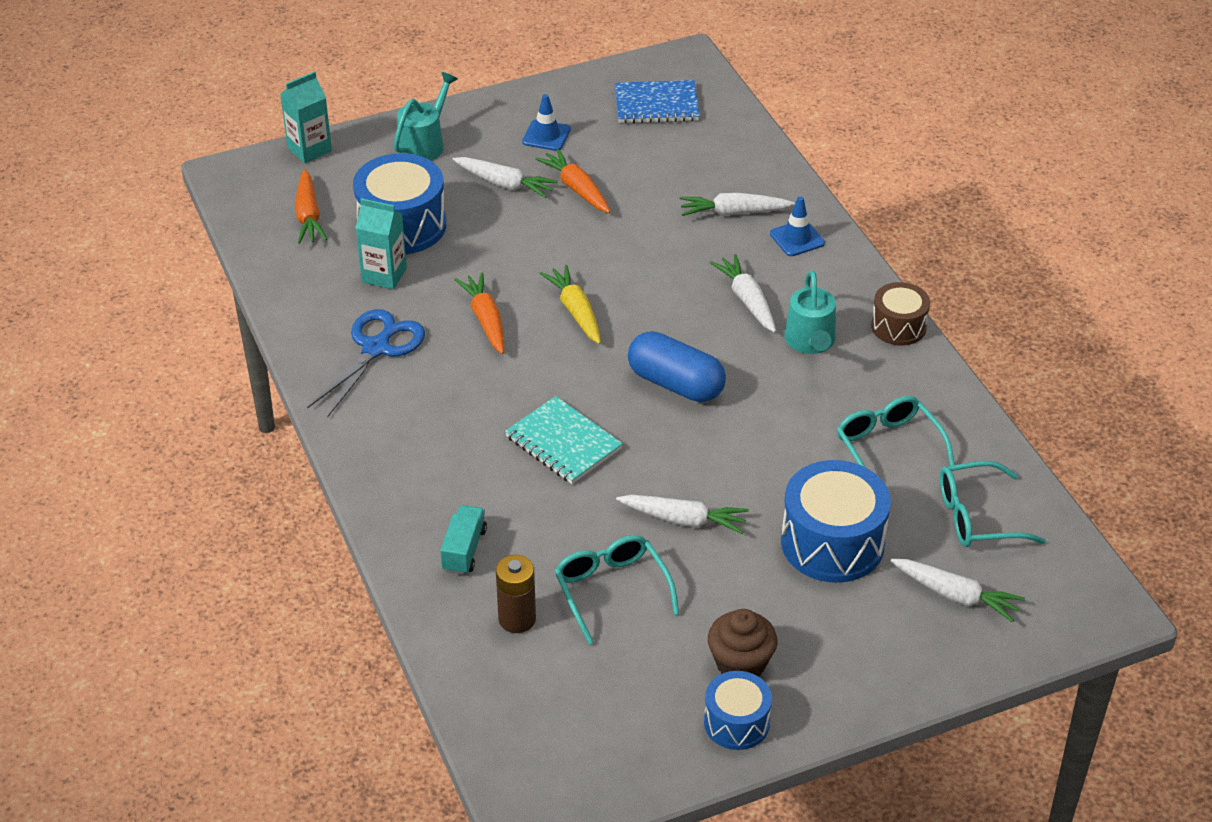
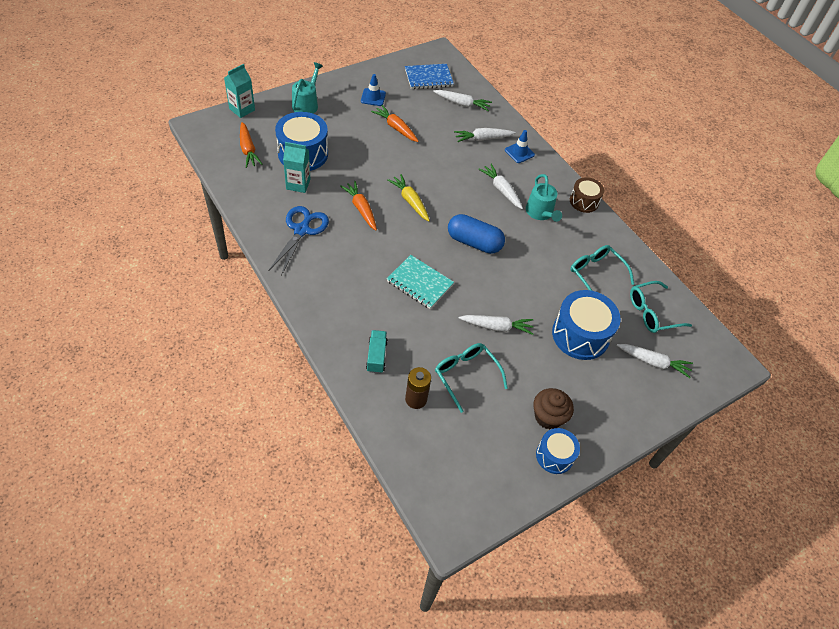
camera: 15 degrees left, 10 degrees up
(504, 184) = (356, 126): white carrot -> white carrot (462, 104)

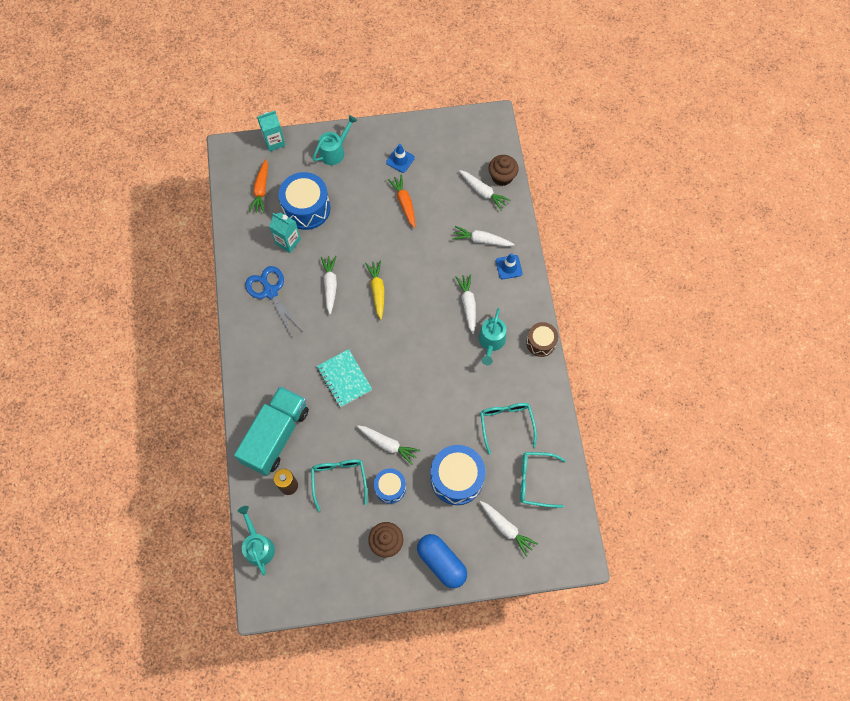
camera: 30 degrees right, 15 degrees up
(302, 230) = (270, 291): blue scissors -> blue scissors turned 75 degrees counterclockwise
(361, 209) = (330, 285): orange carrot -> white carrot
(376, 356) = (276, 436): turquoise truck -> turquoise truck, size x2.27
(414, 471) = (258, 545): none -> turquoise watering can
(428, 78) = (466, 150): blue notebook -> none
(472, 90) = (502, 177): none -> brown cupcake
(474, 242) = (412, 353): blue capsule -> blue capsule (441, 562)
(554, 456) = (373, 577): blue drum -> blue drum (390, 488)

